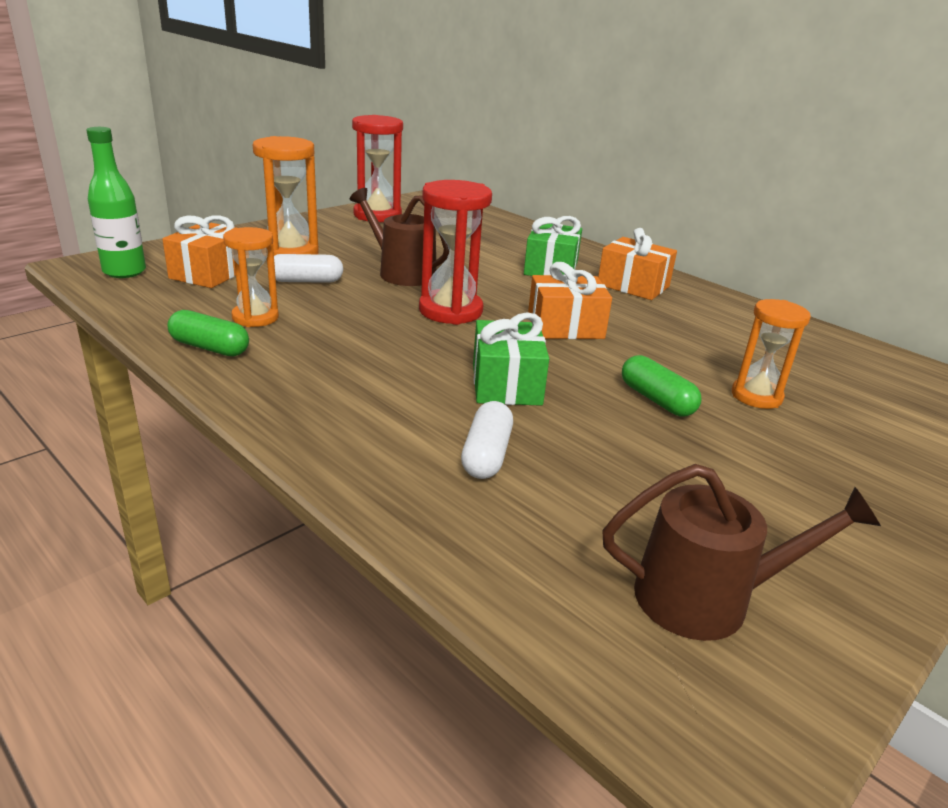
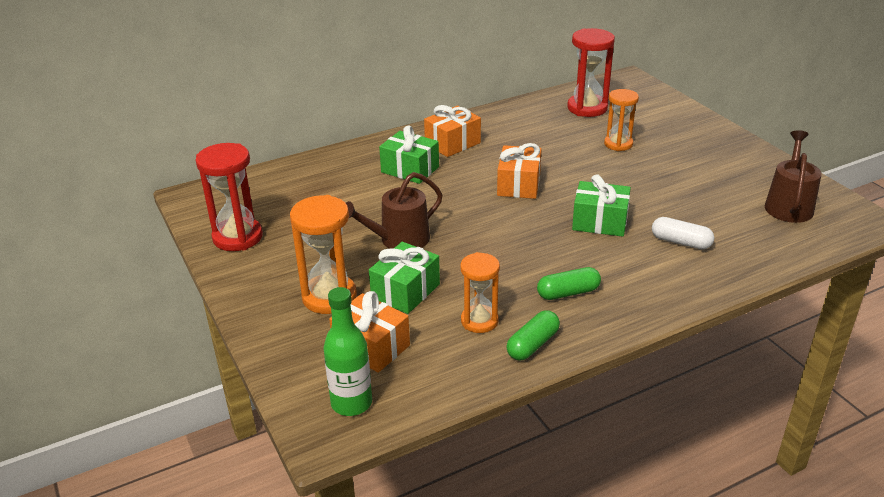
camera: 70 degrees left, 5 degrees up
(306, 281) = (405, 291): white capsule -> green gift
(450, 311) = (483, 227): red hourglass -> red hourglass (587, 108)
(656, 400) = (621, 175): green capsule -> green capsule (568, 293)

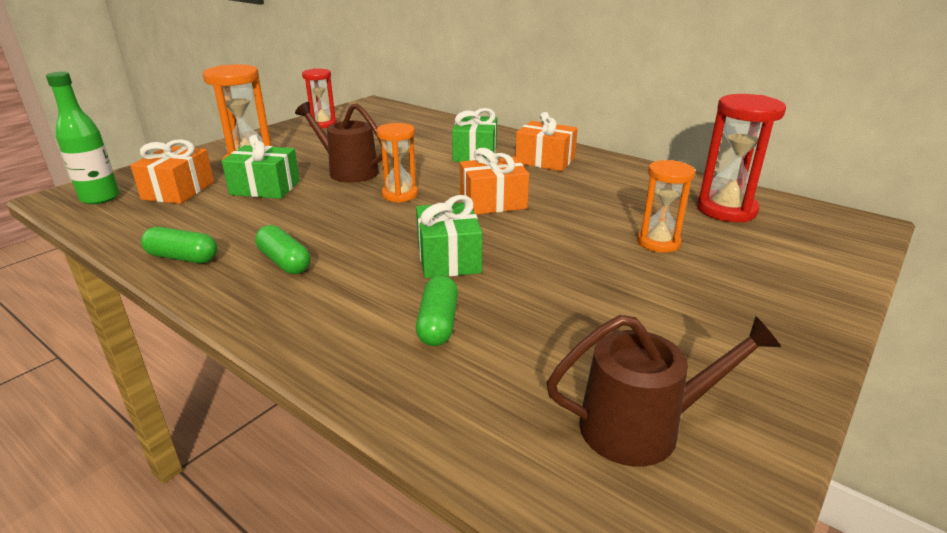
camera: 65 degrees right, 5 degrees down
(237, 237) = (323, 124): red hourglass -> red hourglass, size x0.66
(479, 321) = (222, 225): orange hourglass -> orange hourglass (400, 195)
(681, 242) = (438, 323): white capsule -> green capsule

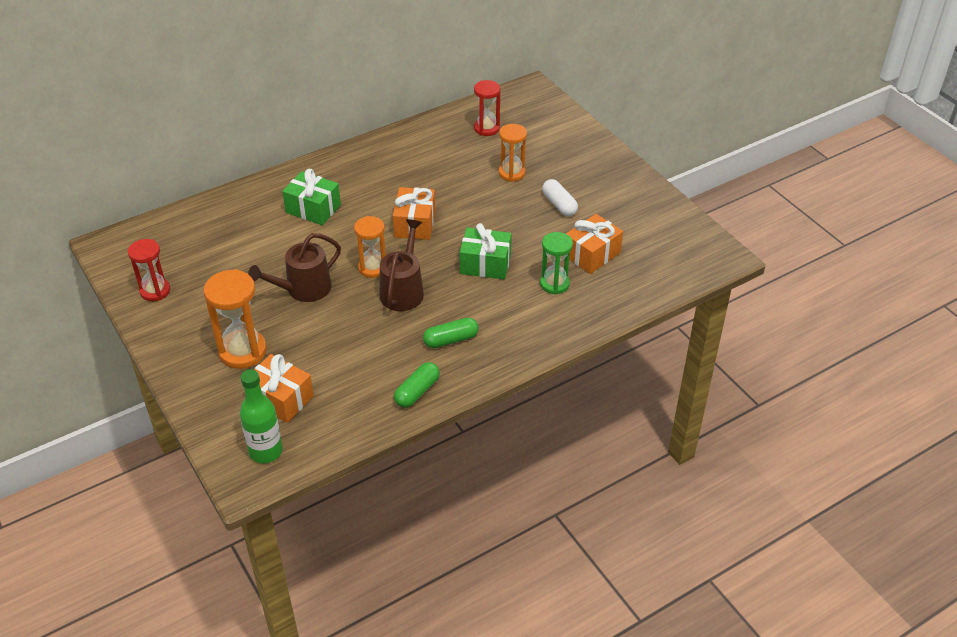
camera: 70 degrees left, 15 degrees up
(265, 188) = (309, 343): green gift -> none
(438, 323) = (554, 284): green capsule -> green hourglass
(545, 160) = (354, 176): orange gift -> orange gift (592, 254)
(632, 293) = (559, 204): none -> white capsule
(641, 427) = (656, 241): brown watering can -> brown watering can (403, 290)
(726, 210) = (486, 128): red hourglass -> red hourglass, size x0.66

